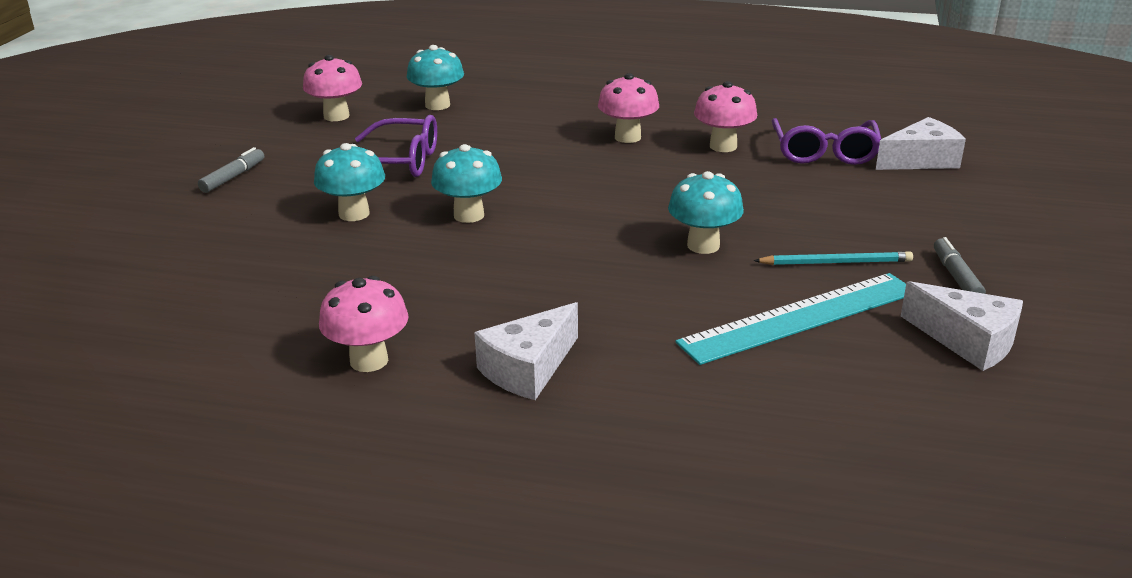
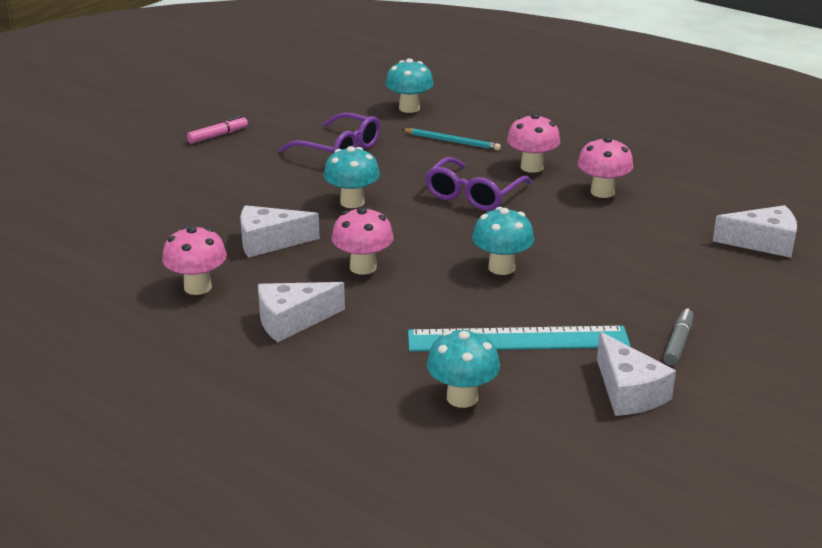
camera: 25 degrees right, 0 degrees up
(233, 177) = (218, 135): grey marker -> pink marker
(336, 116) = (327, 102): pink mushroom -> pink mushroom (363, 267)
(354, 214) = (275, 182): turquoise mushroom -> turquoise mushroom (462, 397)
(411, 283) = (269, 242): none -> white cheese
(824, 152) = (684, 216): purple glasses -> purple glasses (473, 195)
(836, 262) = (592, 307): turquoise pencil -> turquoise pencil (452, 141)

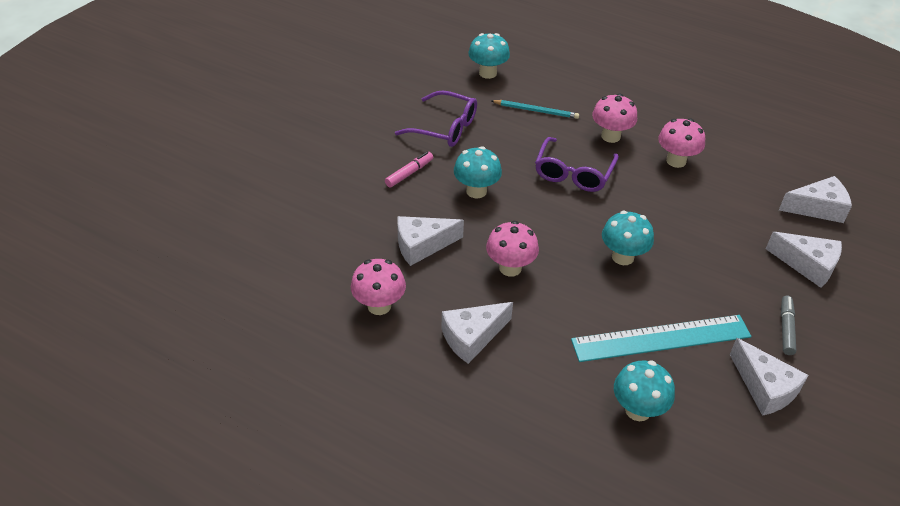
camera: 10 degrees left, 15 degrees up
(218, 135) = (334, 119): pink marker -> pink marker (409, 173)
(729, 290) = (807, 265): none -> white cheese

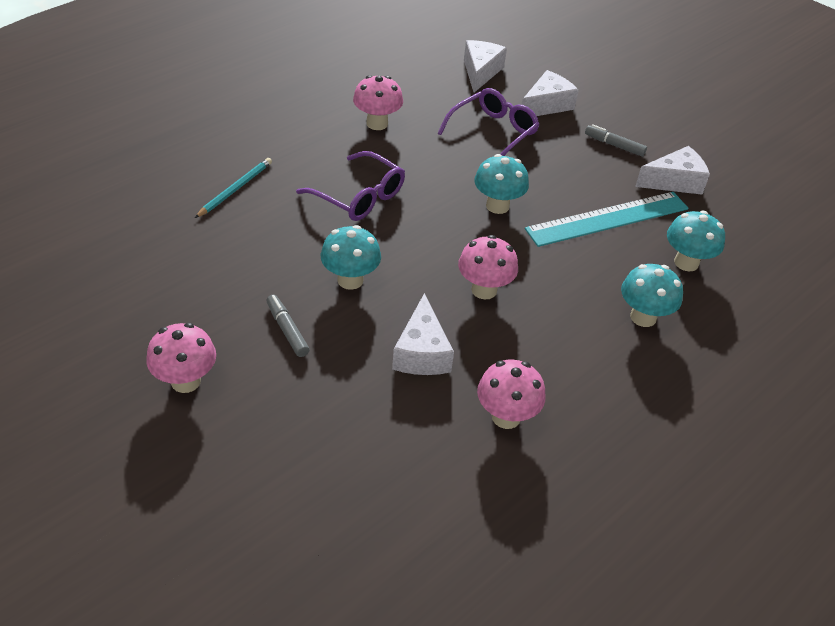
camera: 75 degrees left, 0 degrees up
(409, 173) = (287, 330): pink marker -> grey marker
(445, 128) = (218, 273): purple glasses -> purple glasses (493, 132)
(472, 337) = (574, 349): white cheese -> none
(487, 73) = (133, 205): turquoise mushroom -> turquoise mushroom (643, 317)
(610, 136) = (314, 151): pink mushroom -> pink mushroom (186, 381)
(661, 338) = (608, 219): turquoise ruler -> turquoise ruler turned 60 degrees clockwise

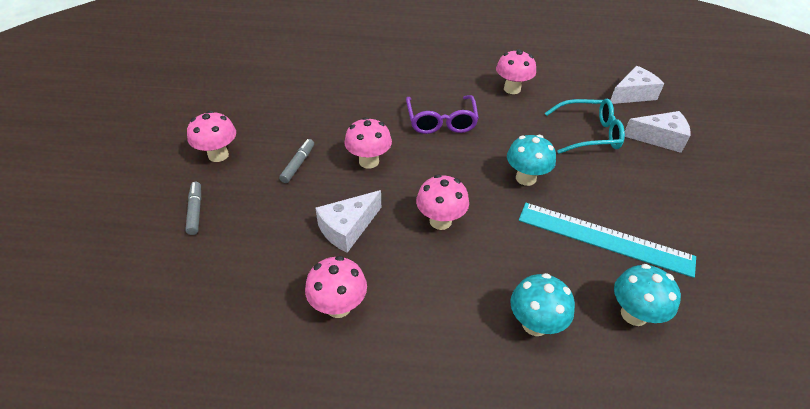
camera: 50 degrees right, 0 degrees up
(235, 189) = (379, 80): turquoise pencil -> none
(350, 280) = (369, 161): turquoise mushroom -> pink mushroom
(493, 132) = (589, 134): purple glasses -> turquoise glasses
(614, 145) = (684, 194): grey marker -> grey marker (195, 211)
(674, 181) = (709, 250): white cheese -> none

